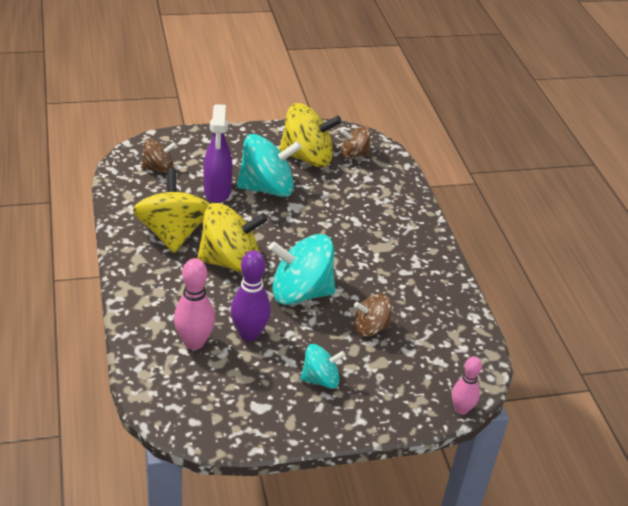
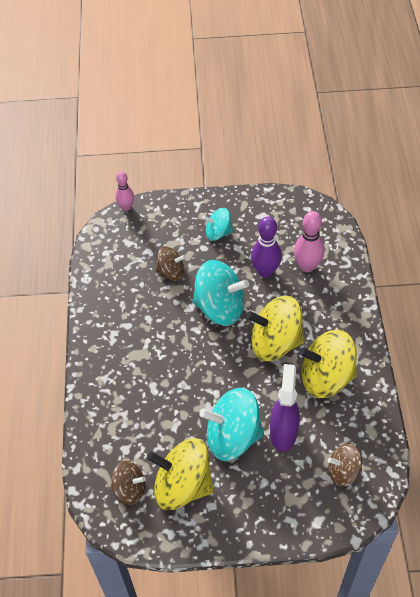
camera: 165 degrees left, 15 degrees up
(172, 234) = (326, 377): yellow spinning top -> yellow spinning top turned 90 degrees clockwise

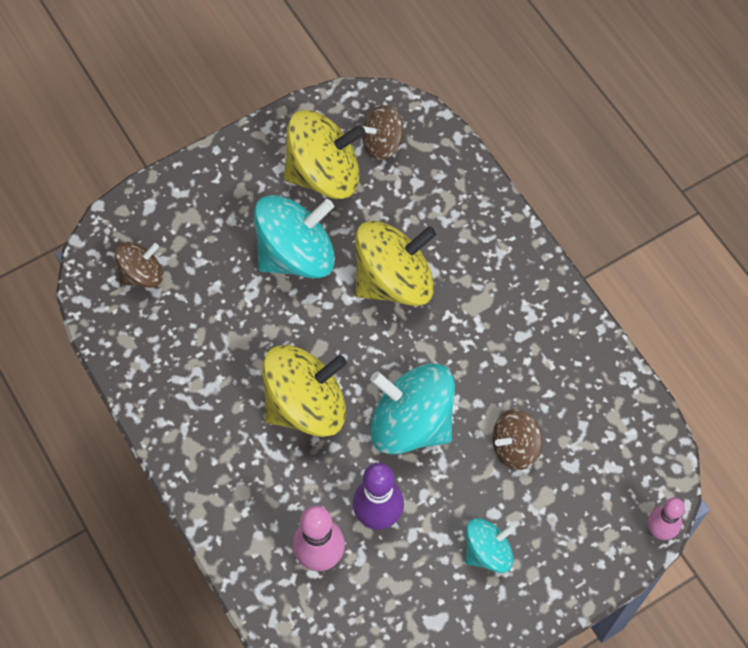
camera: 150 degrees right, 10 degrees up
(220, 307) = (411, 423): turquoise spinning top -> turquoise spinning top turned 45 degrees clockwise
(283, 432) = (236, 288): purple spray bottle -> none
(326, 377) = (214, 386): yellow spinning top -> yellow spinning top (394, 281)

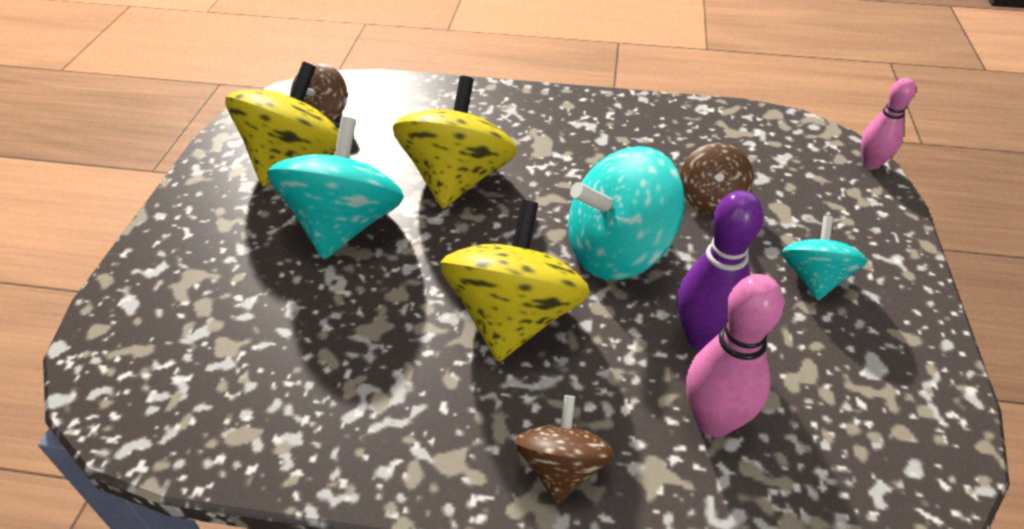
camera: 50 degrees left, 20 degrees down
(142, 274) = (189, 362): brown spinning top -> brown spinning top (561, 467)

